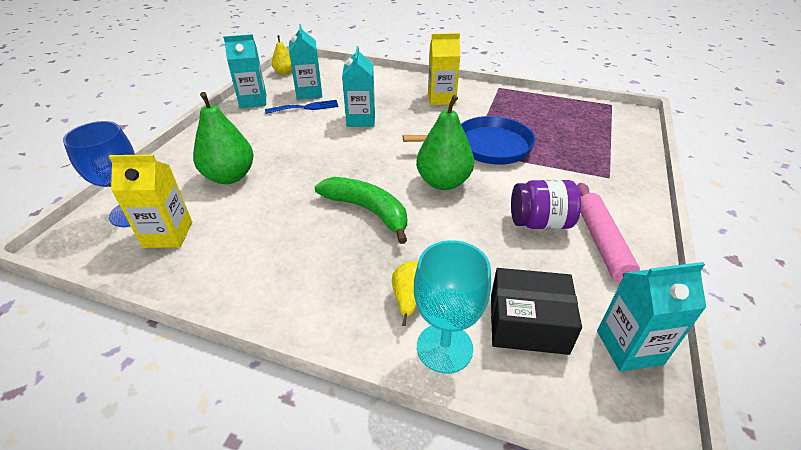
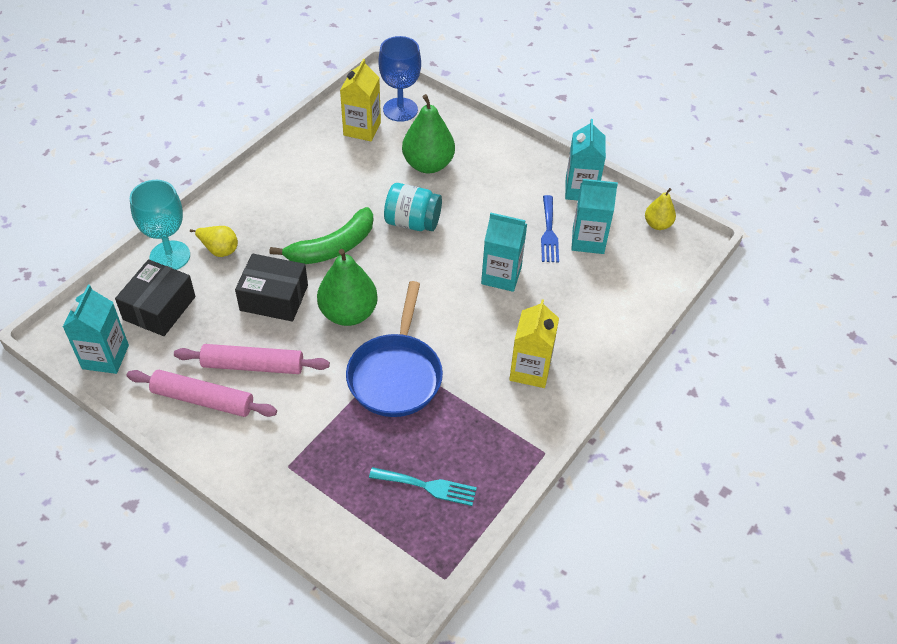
camera: 105 degrees right, 10 degrees up
(315, 170) = (412, 222): none -> turquoise jar
(454, 232) = (274, 298): none -> black box
(540, 222) = (253, 365): purple jar -> pink rolling pin
(561, 119) = (427, 486): none -> turquoise fork

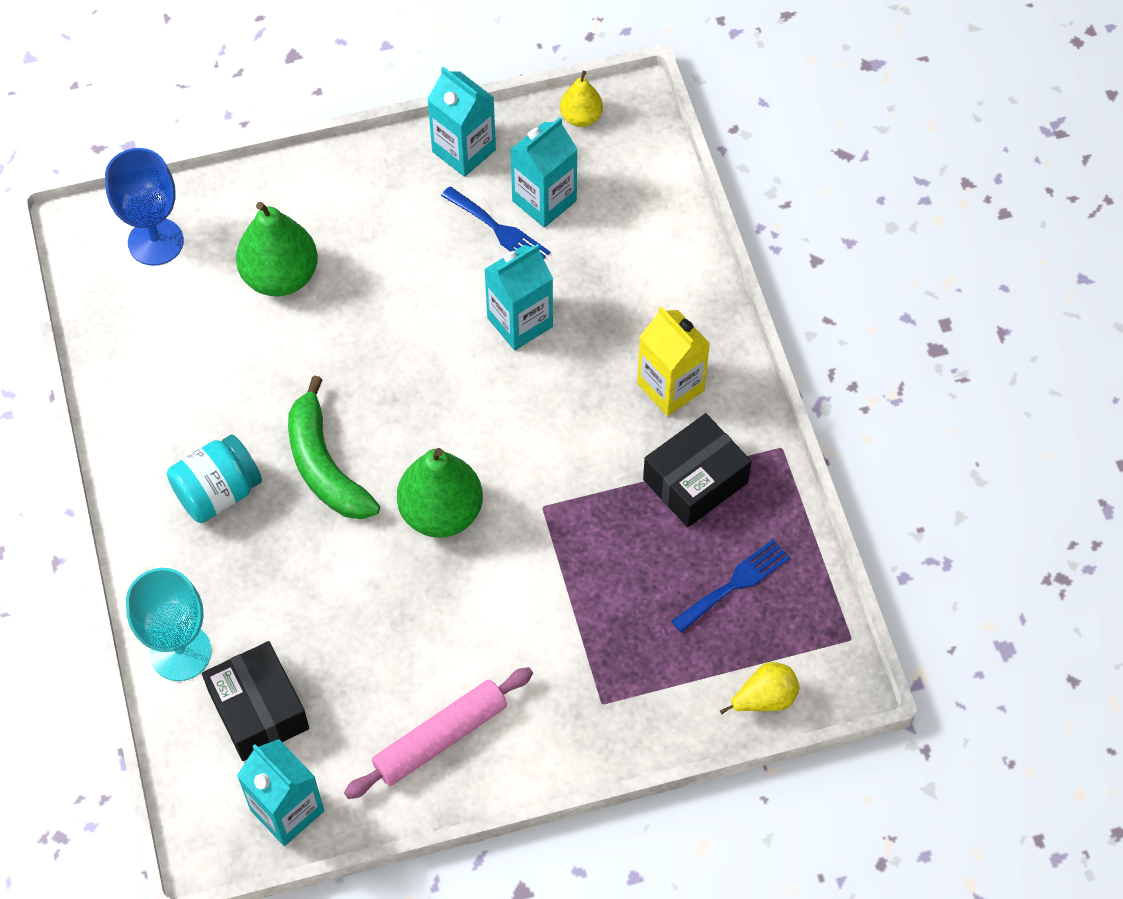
camera: 50 degrees left, 10 degrees up
(219, 249) = (218, 591): yellow pear -> yellow pear (764, 699)
(253, 365) = (434, 657): pink rolling pin -> none
(274, 298) = (350, 576): black box -> black box (695, 481)
(332, 247) = (325, 466): green banana -> green banana turned 150 degrees clockwise
(362, 129) = (151, 306): yellow carton -> none
(396, 375) = (569, 520): blue pan -> none
(412, 222) = (360, 356): turquoise jar -> turquoise jar (218, 493)
(427, 486) = (735, 584): turquoise fork -> blue fork

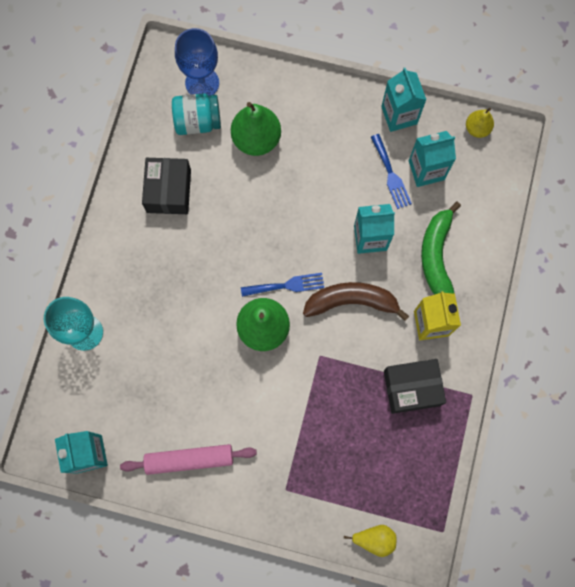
camera: 30 degrees right, 15 degrees up
(218, 493) = (153, 250): turquoise jar -> turquoise jar (198, 122)
(258, 710) = (106, 388): black box -> black box (169, 191)
(325, 466) = (217, 266): green banana -> green banana (436, 255)
(544, 415) = (352, 301): none -> brown banana
(735, 584) = (398, 462): blue fork -> blue fork (286, 285)

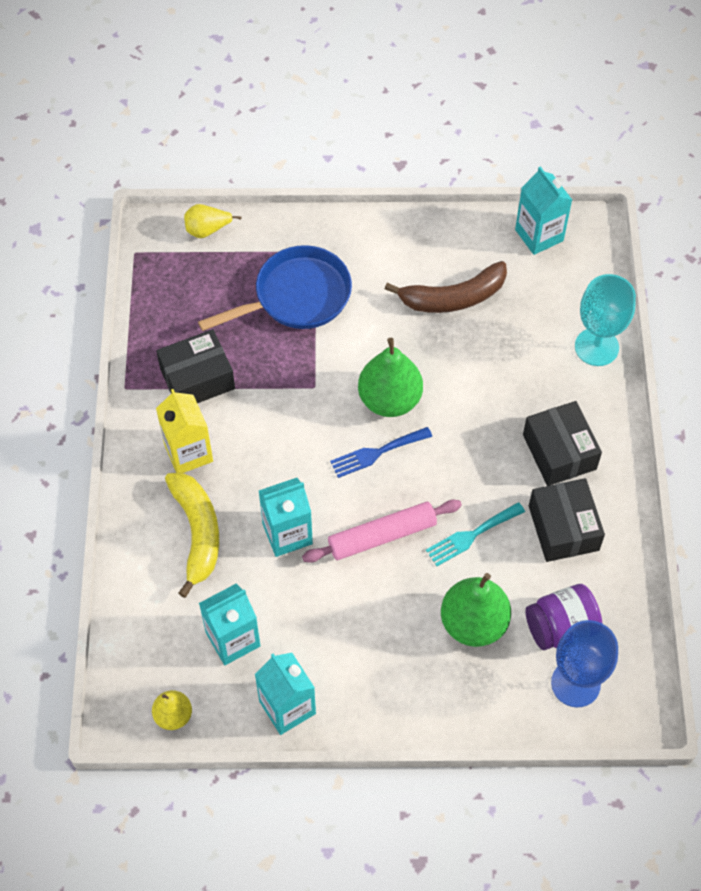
camera: 165 degrees right, 15 degrees down
(149, 250) = (559, 452): none -> black box
(189, 460) = (428, 254): pink rolling pin -> pink rolling pin (382, 535)
(198, 122) = (560, 627): turquoise jar -> purple jar
(237, 202) = (471, 535): none -> turquoise fork
(313, 446) = (297, 296): none -> blue pan
(352, 301) = (291, 454): brown banana -> brown banana (453, 297)
(391, 174) = (279, 621): blue fork -> none
(436, 255) = (197, 533): green banana -> yellow banana

